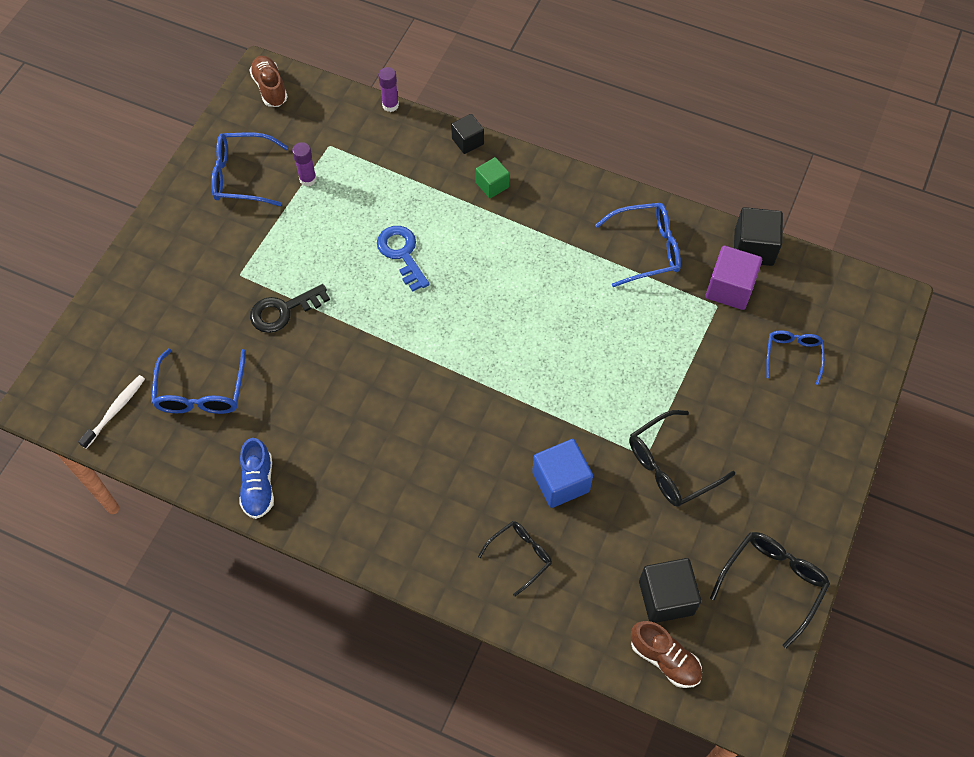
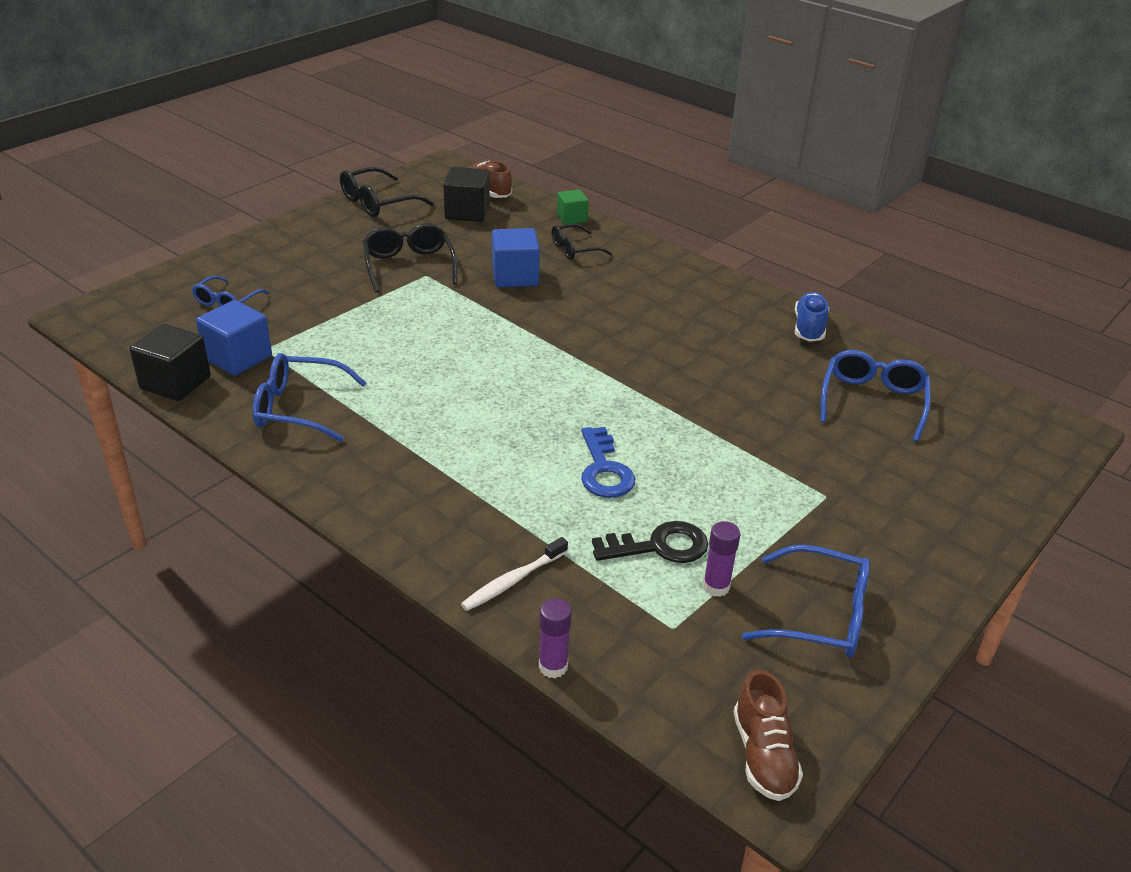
camera: 165 degrees left, 25 degrees down
(115, 410) = (972, 407): white toothbrush -> white toothbrush (513, 581)
(283, 311) = (770, 448): black key -> black key (659, 546)
(467, 141) = (453, 580): black cube -> none
(492, 185) = (447, 516): green cube -> green cube (571, 218)
(670, 466) = (409, 266): black glasses -> black glasses turned 90 degrees counterclockwise
(729, 288) = (238, 358): purple cube -> blue cube

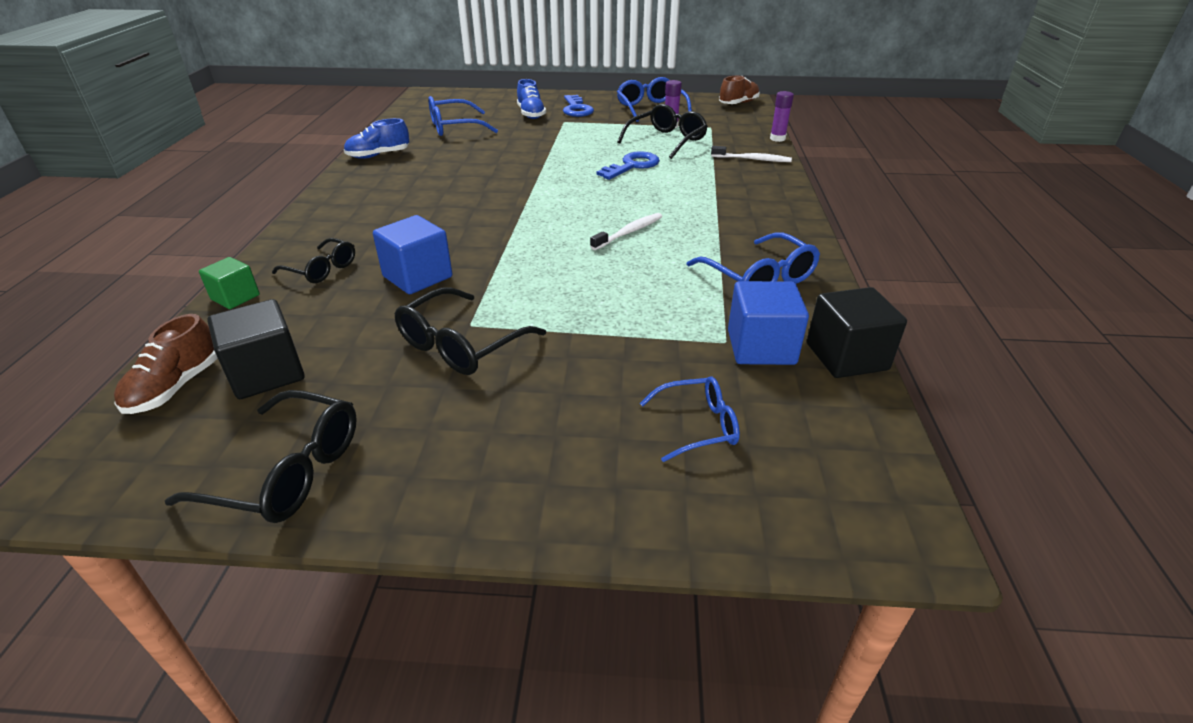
camera: 125 degrees left, 0 degrees up
(457, 388) = (629, 232): none -> white toothbrush
(659, 546) = (667, 140): black key -> black glasses
(879, 535) = (576, 109): none -> blue key
(885, 481) = (531, 114): none -> blue shoe

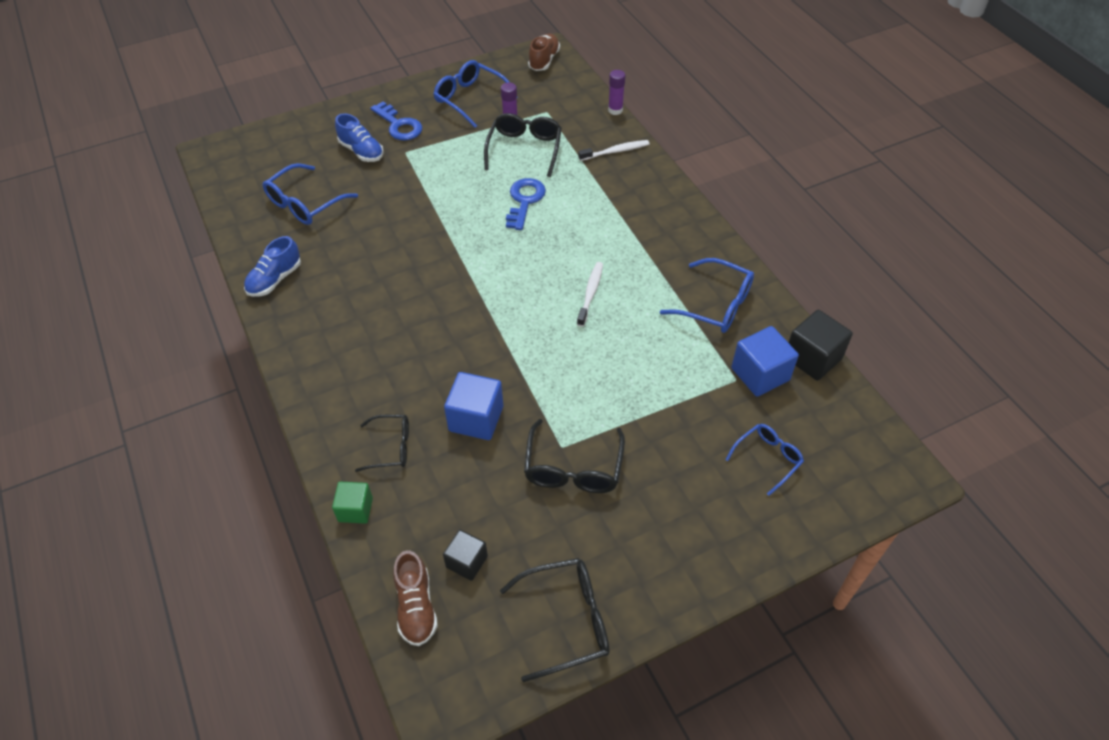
camera: 30 degrees left, 15 degrees up
(267, 373) = (467, 562): black cube -> black cube, size x0.63

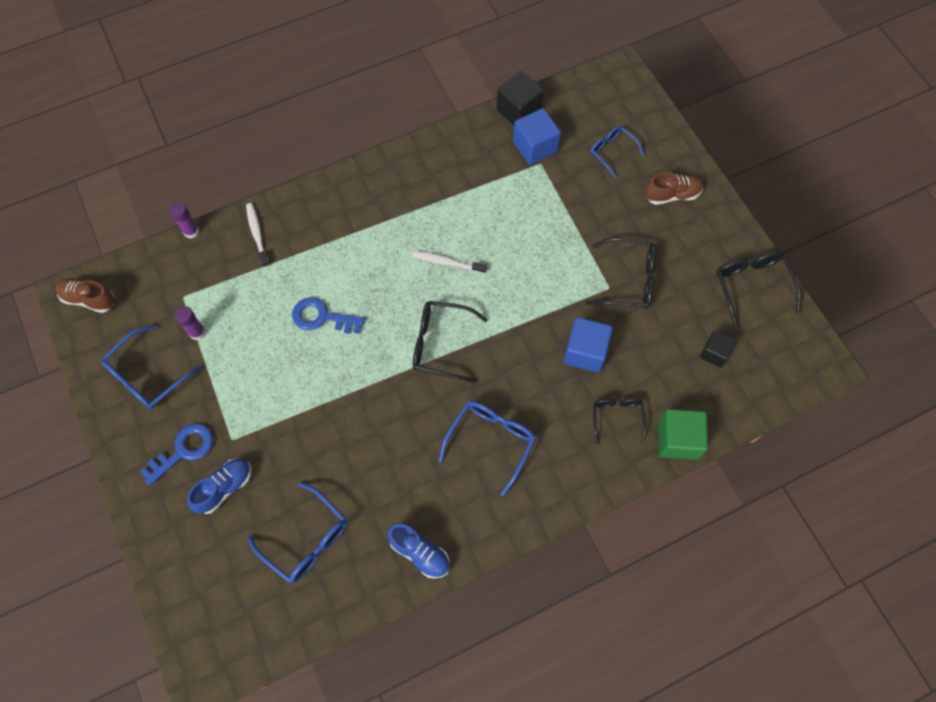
camera: 90 degrees left, 15 degrees up
(355, 509) = (677, 440): green cube -> green cube, size x1.58
(416, 607) = (754, 386): brown shoe -> brown shoe (671, 195)
(524, 149) = (242, 318): black glasses -> black glasses (440, 344)
(716, 305) = (463, 169): blue glasses -> blue glasses (491, 441)

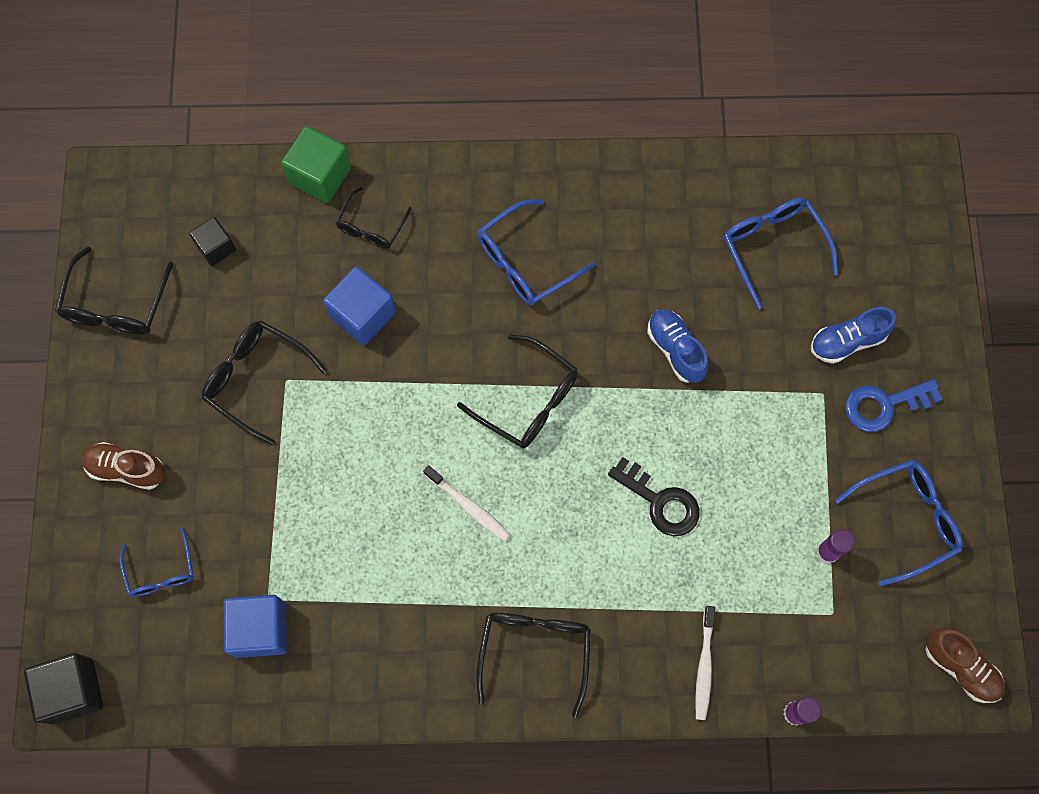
camera: 155 degrees left, 5 degrees up
(322, 317) = (660, 501): blue key -> black key
(366, 201) = (535, 651): none -> black glasses
(420, 553) = (656, 184): blue shoe -> blue shoe (675, 350)
(518, 111) = (249, 703): black cube -> black cube (73, 691)

